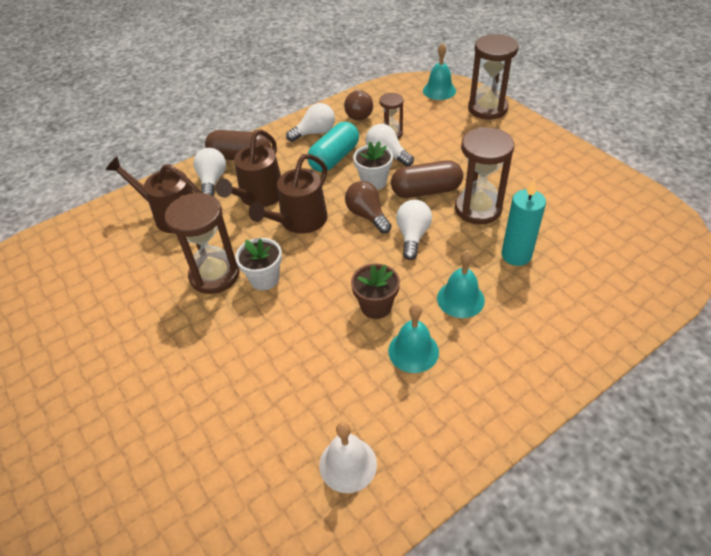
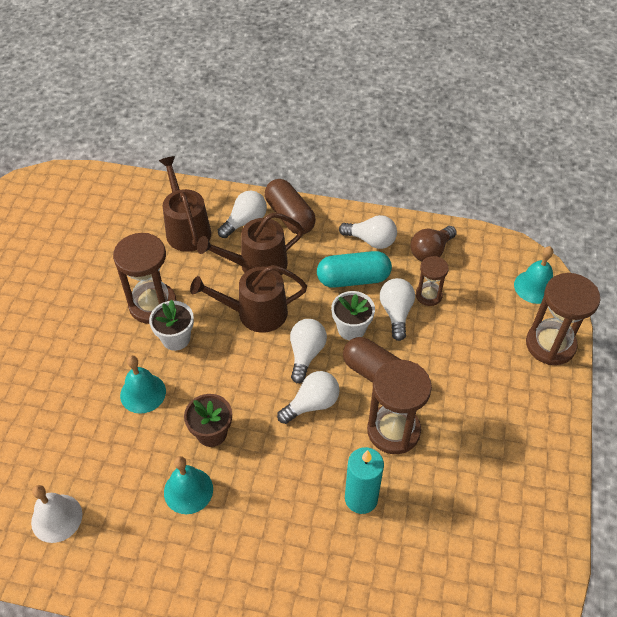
camera: 45 degrees right, 5 degrees up
(367, 215) = (306, 354): brown light bulb -> white light bulb
(460, 299) = (271, 488): turquoise bell -> turquoise bell (143, 393)

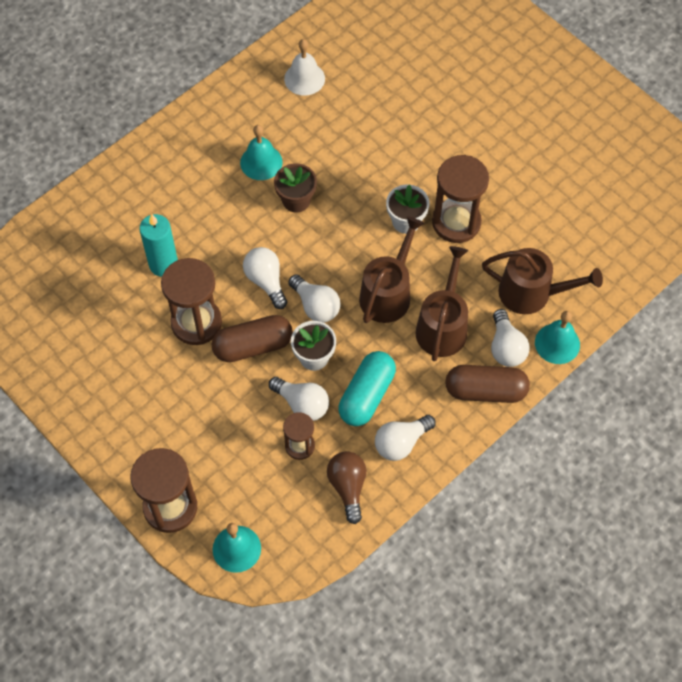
camera: 125 degrees right, 10 degrees up
(143, 393) = (369, 173): turquoise bell -> turquoise bell (557, 343)
(312, 404) = (266, 281): white light bulb -> white light bulb turned 150 degrees clockwise

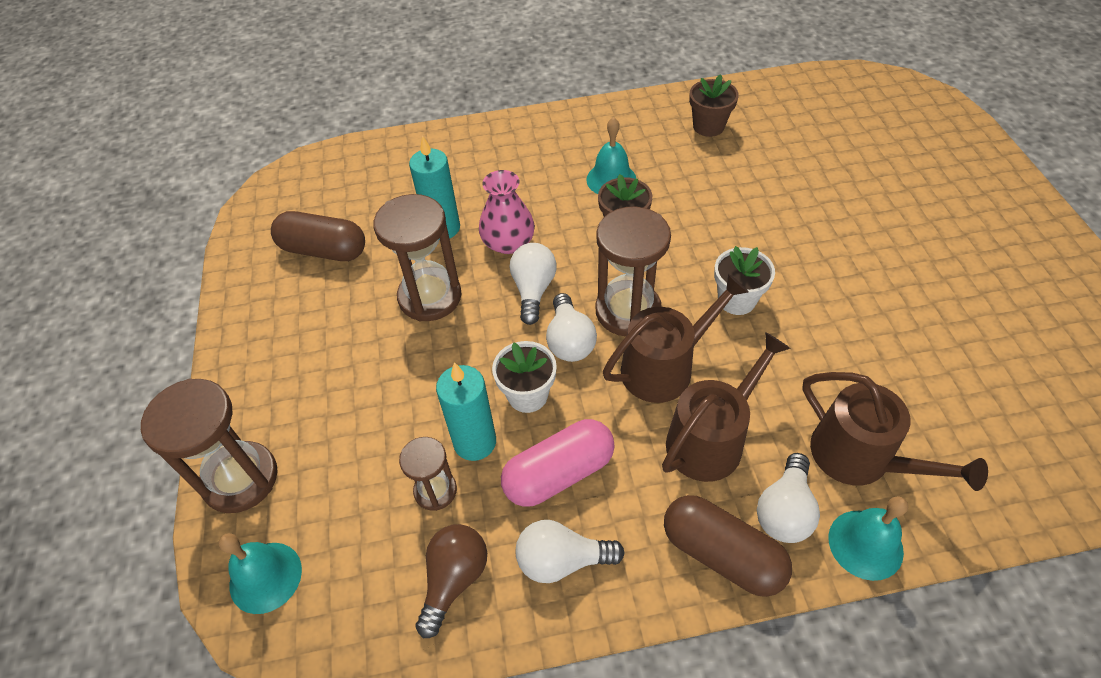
camera: 35 degrees right, 10 degrees down
(221, 252) = (508, 242): none -> pink vase
(253, 346) = (469, 348): brown capsule -> brown capsule (324, 250)
(302, 404) = (475, 442): white light bulb -> turquoise candle
(304, 78) = (708, 126): white bell -> brown flower pot
(367, 395) = (559, 473): turquoise capsule -> pink capsule
(456, 222) = (800, 328): brown hourglass -> brown hourglass (628, 311)

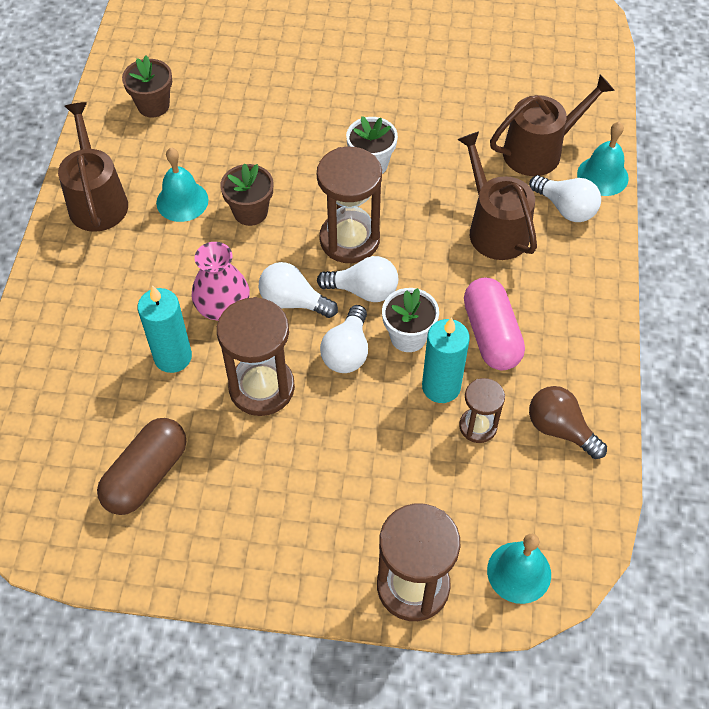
camera: 75 degrees left, 5 degrees up
(562, 560) = (564, 353): white light bulb -> white light bulb (347, 351)
(664, 367) = (418, 234): brown watering can -> brown watering can (97, 200)
(722, 554) = (587, 255): brown capsule -> none

